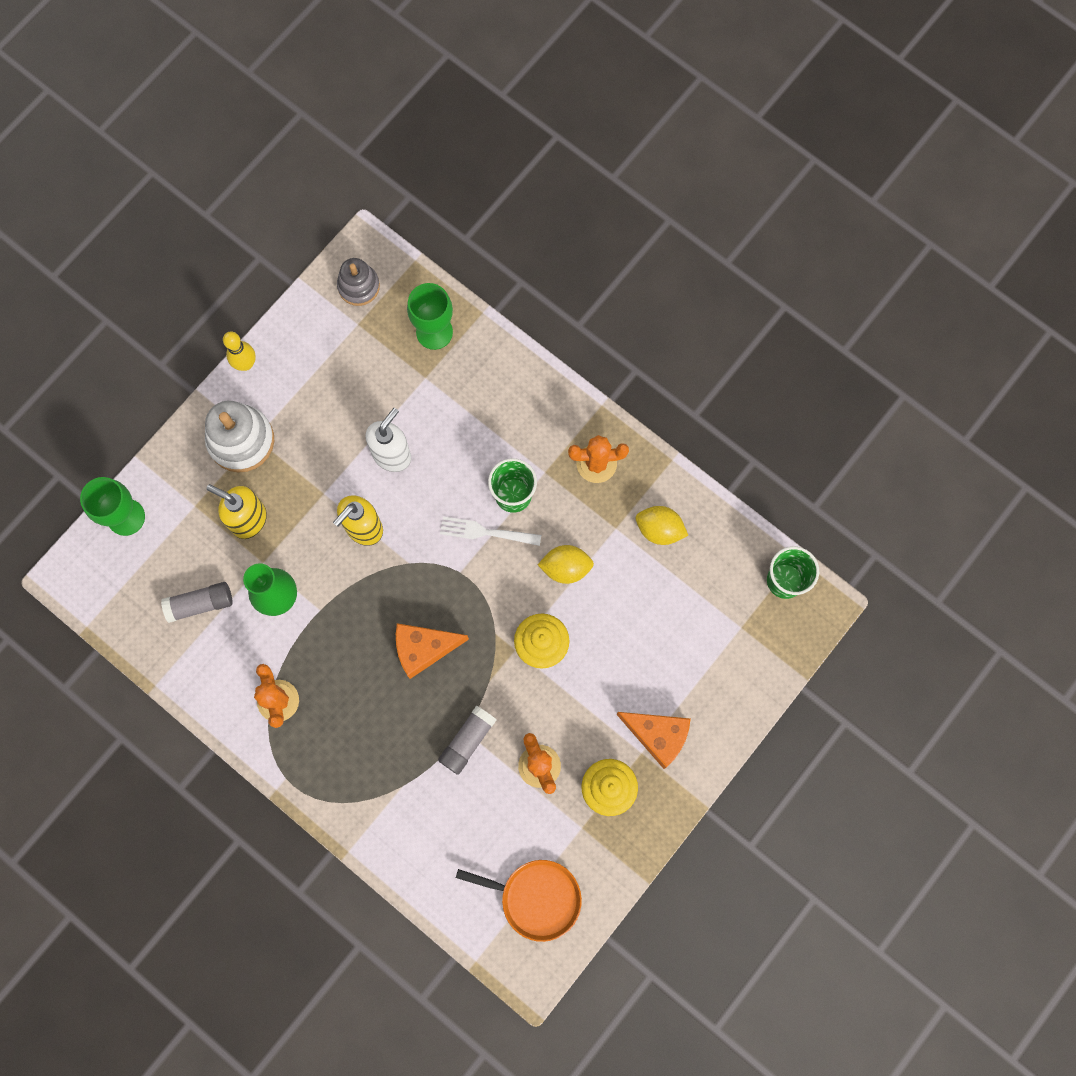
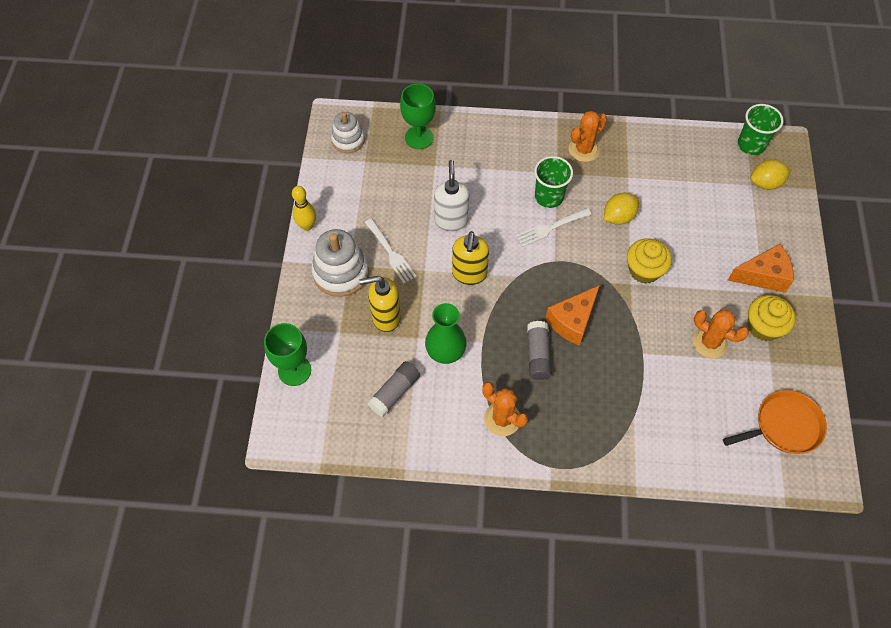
camera: 35 degrees left, 15 degrees down
(305, 450) = (390, 252): none -> white fork
(359, 286) = (348, 140): grey stacking toy -> white stacking toy
(467, 741) = (651, 358): grey glue stick -> grey glue stick (537, 355)
(659, 529) = (654, 162): yellow lemon -> yellow lemon (765, 183)

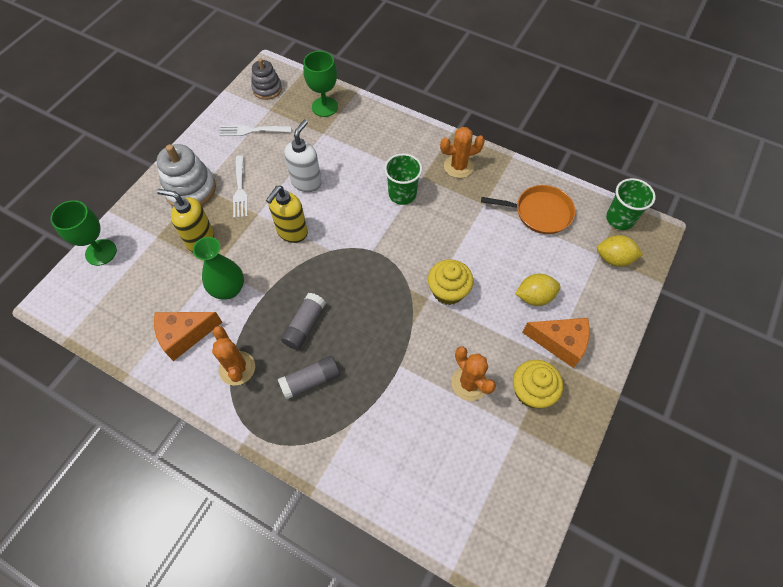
camera: 25 degrees right, 0 degrees up
(307, 226) = (190, 143): yellow bowling pin -> none
(348, 140) = (267, 89): white stacking toy -> grey stacking toy
(395, 392) = (165, 305): grey glue stick -> grey glue stick (311, 380)
(551, 227) = (387, 221): white fork -> white fork (252, 130)
(572, 321) = (354, 309): orange cheese -> orange cheese (184, 335)
(618, 217) = (453, 235): yellow lemon -> yellow lemon (534, 297)
(784, 426) = (495, 498): orange pan -> orange pan (539, 212)

